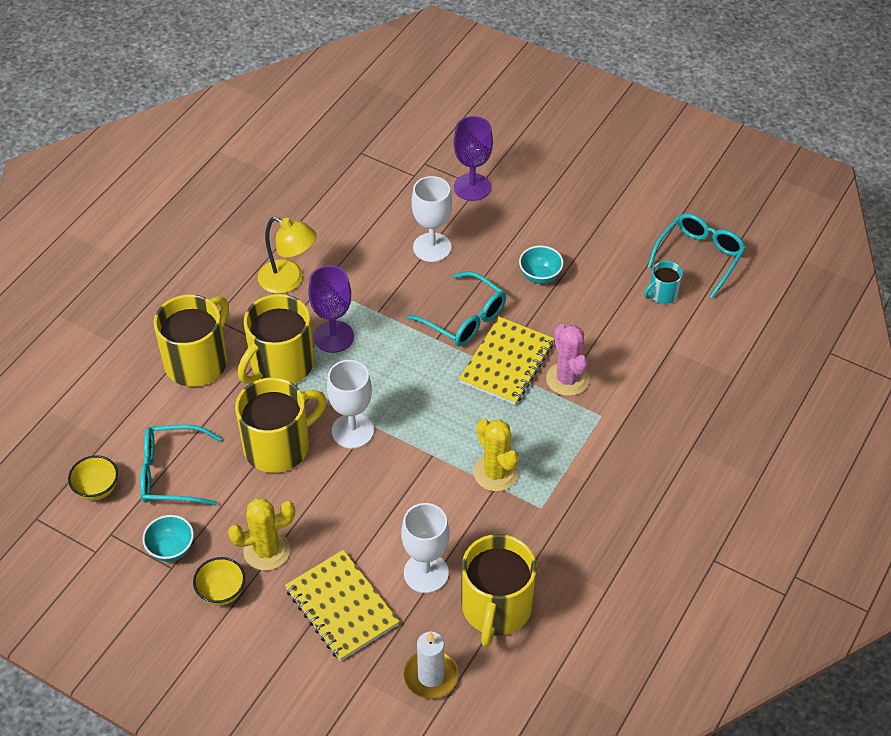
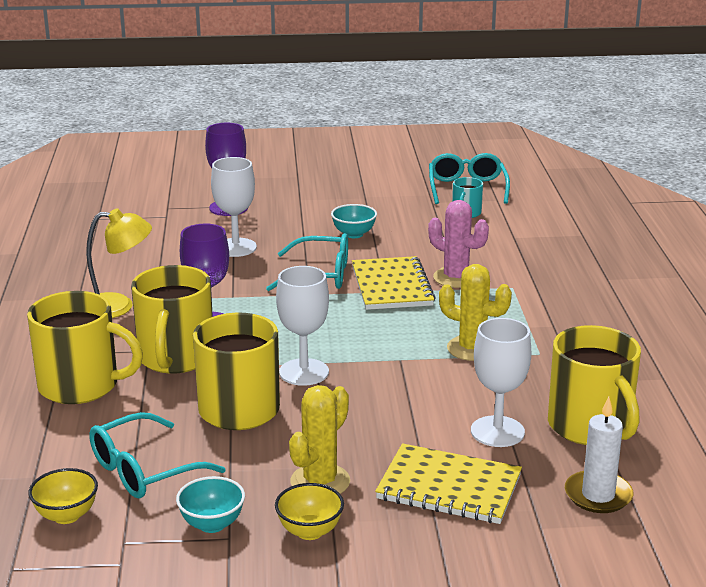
camera: 35 degrees left, 25 degrees down
(197, 361) = (80, 386): yellow mug -> yellow mug turned 105 degrees clockwise

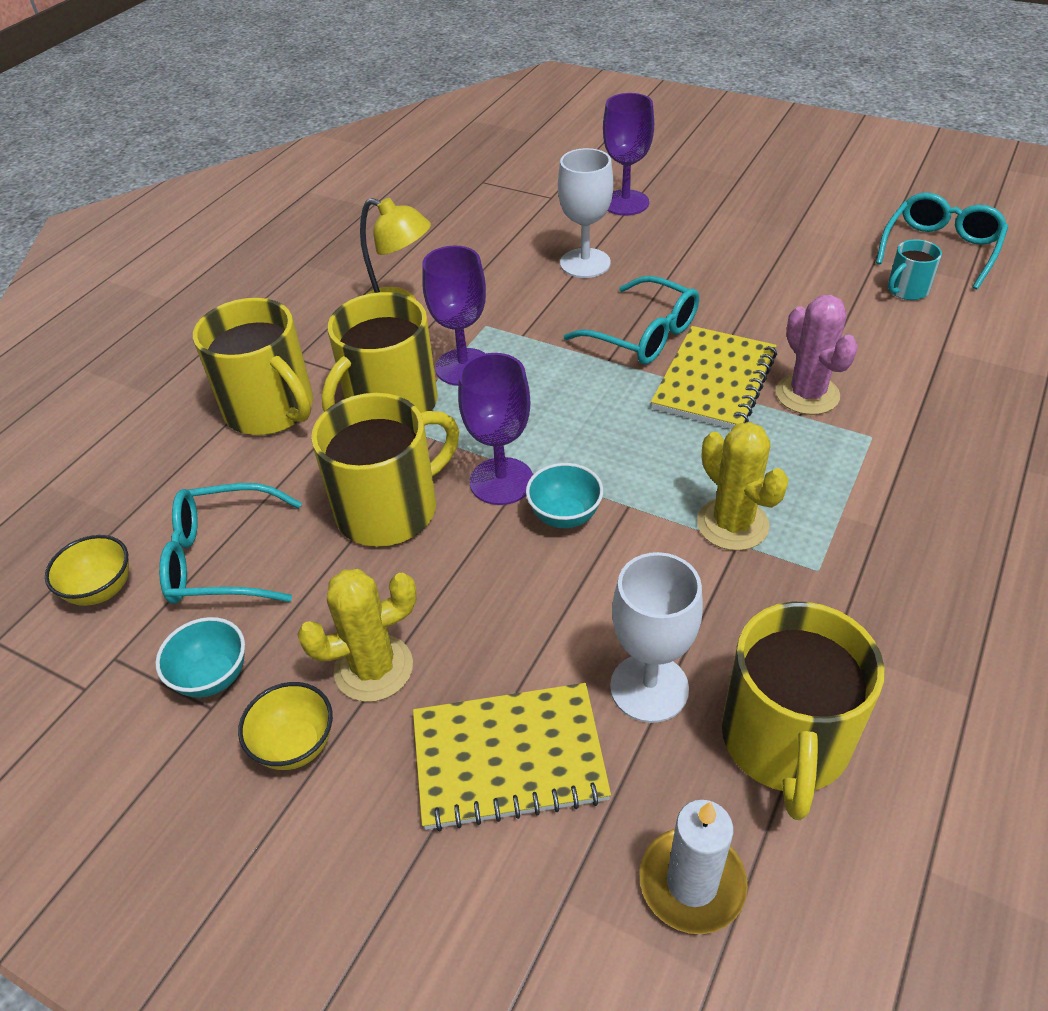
camera: 35 degrees right, 20 degrees up
(304, 372) = (501, 481): white goblet -> purple goblet
(354, 234) = (735, 283): turquoise bowl -> turquoise bowl (565, 516)
(449, 487) = (509, 758): yellow notebook -> yellow notebook turned 60 degrees counterclockwise

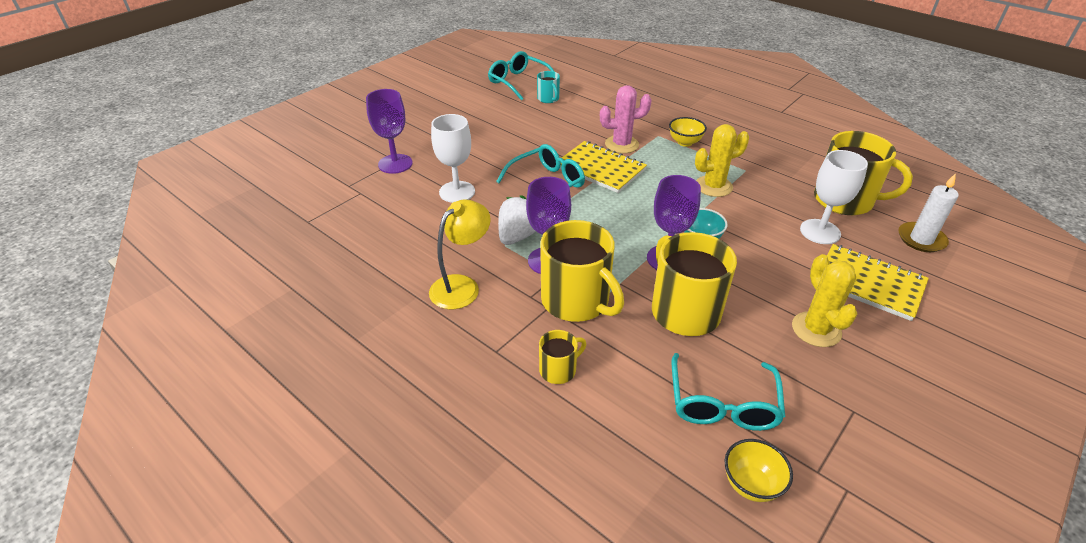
camera: 80 degrees left, 5 degrees down
(213, 677) = (830, 409): turquoise bowl -> none
(270, 409) = (558, 370): yellow mug -> yellow mug, size x0.49
(296, 745) = (875, 368): yellow bowl -> yellow bowl (685, 142)
(507, 332) = (518, 236): none -> white strawberry
(509, 758) = (868, 283): yellow notebook -> yellow notebook turned 60 degrees counterclockwise

